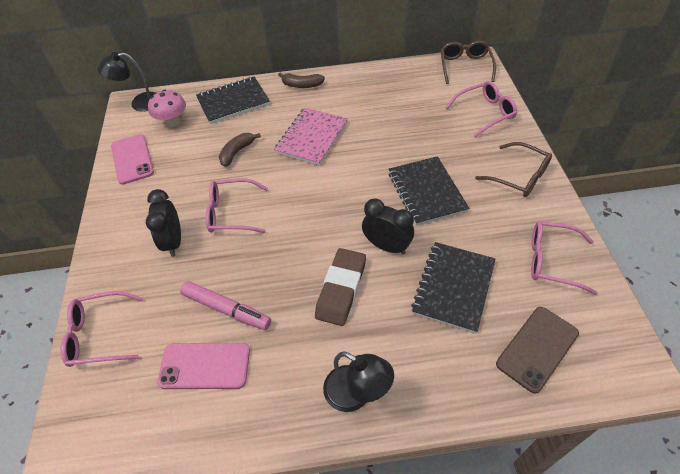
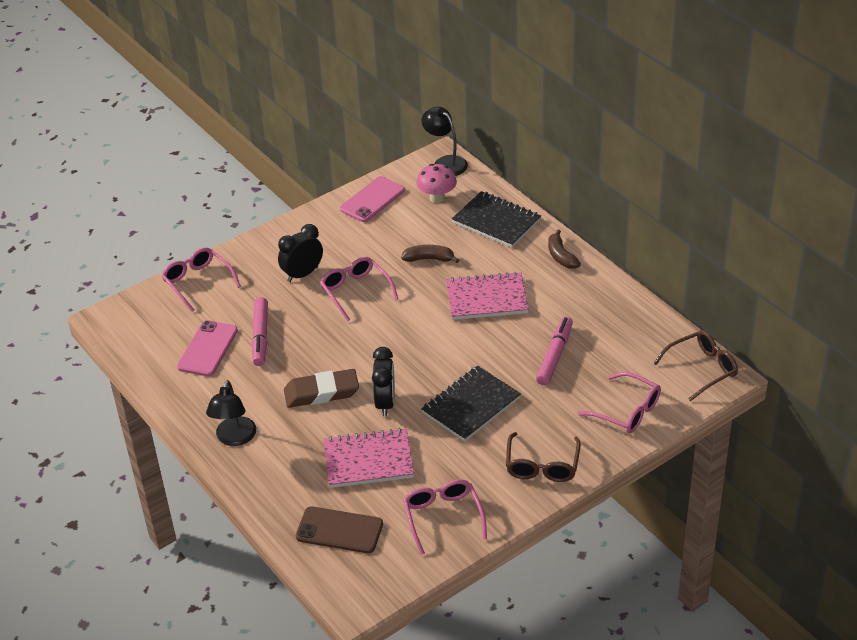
camera: 60 degrees right, 10 degrees down
(205, 366) = (208, 349): pink phone -> pink phone turned 45 degrees clockwise
(403, 126) = (554, 355): none -> pink marker
(453, 287) = (368, 460): black notebook -> pink notebook

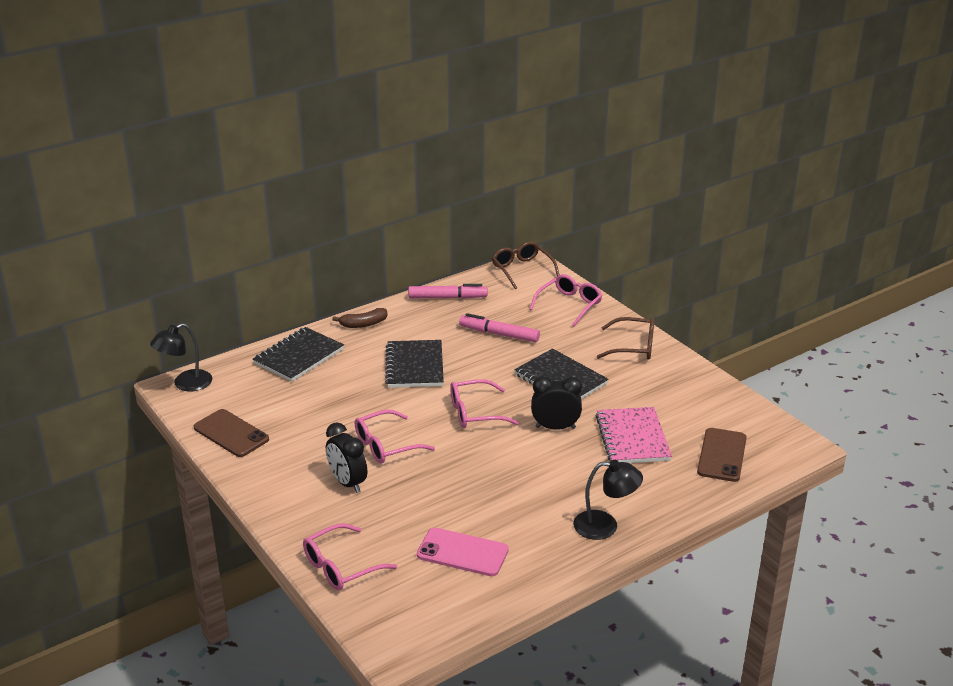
camera: 90 degrees left, 10 degrees down
(260, 336) = (447, 512): pink marker -> pink marker (447, 297)
(321, 392) = (539, 467): brown eraser -> none
(372, 200) = (231, 433): pink phone -> brown phone
(429, 259) = (345, 398): brown banana -> none
(437, 198) = (245, 391): pink mushroom -> none
(443, 517) = (698, 398): pink glasses -> pink glasses (475, 413)
(486, 298) = (414, 366): pink notebook -> black notebook

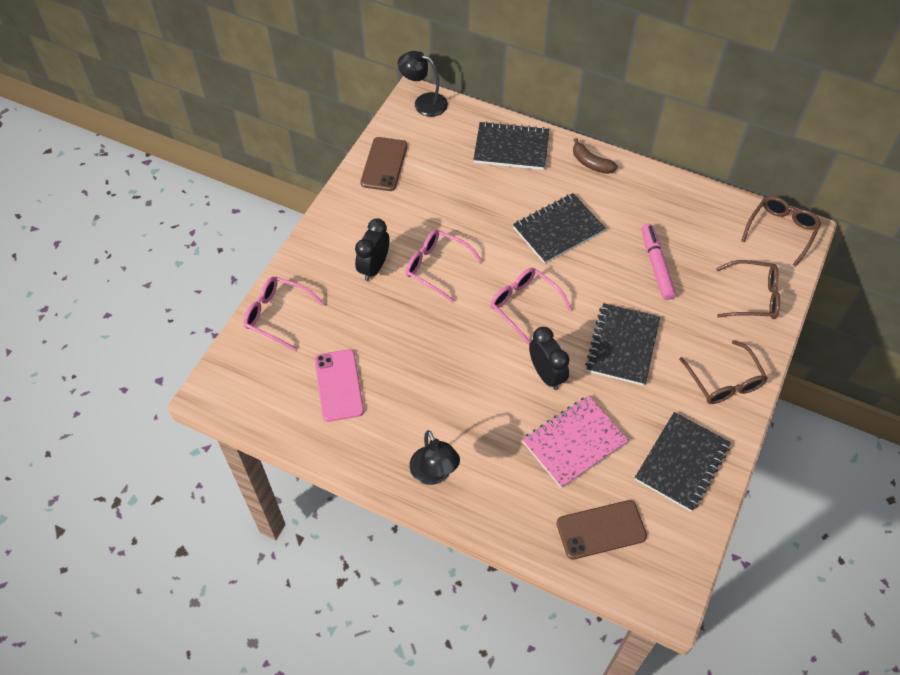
camera: 60 degrees right, 25 degrees up
(447, 297) = (682, 199): pink marker -> none
(569, 305) = (753, 297): pink glasses -> brown glasses
(689, 394) = (681, 462): none -> black notebook

